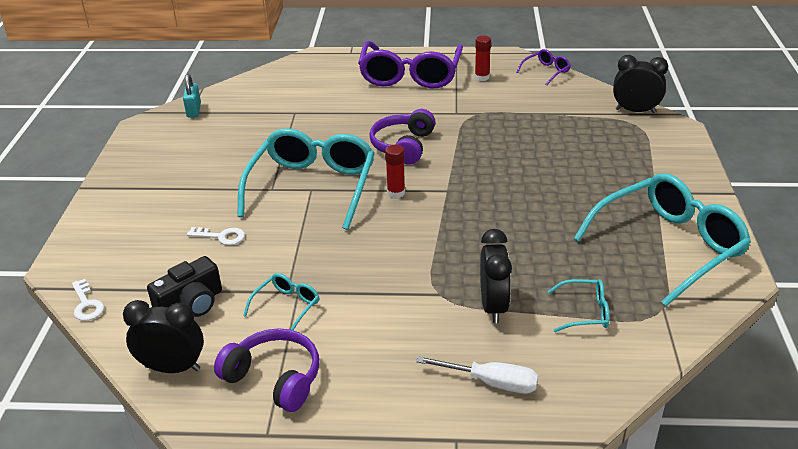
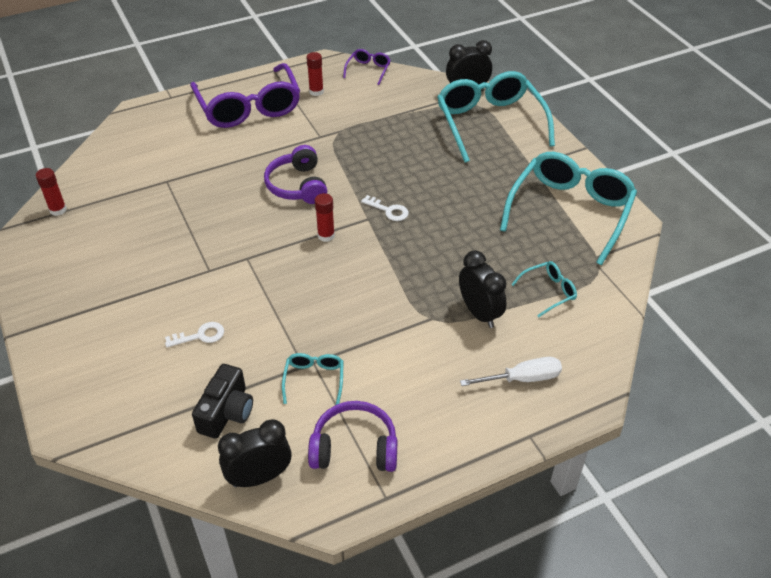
camera: 30 degrees left, 10 degrees up
(86, 304) = (125, 453): white key -> white key (388, 210)
(194, 110) = (58, 210): turquoise padlock -> red glue stick
(312, 186) = (246, 255): turquoise glasses -> turquoise glasses (490, 123)

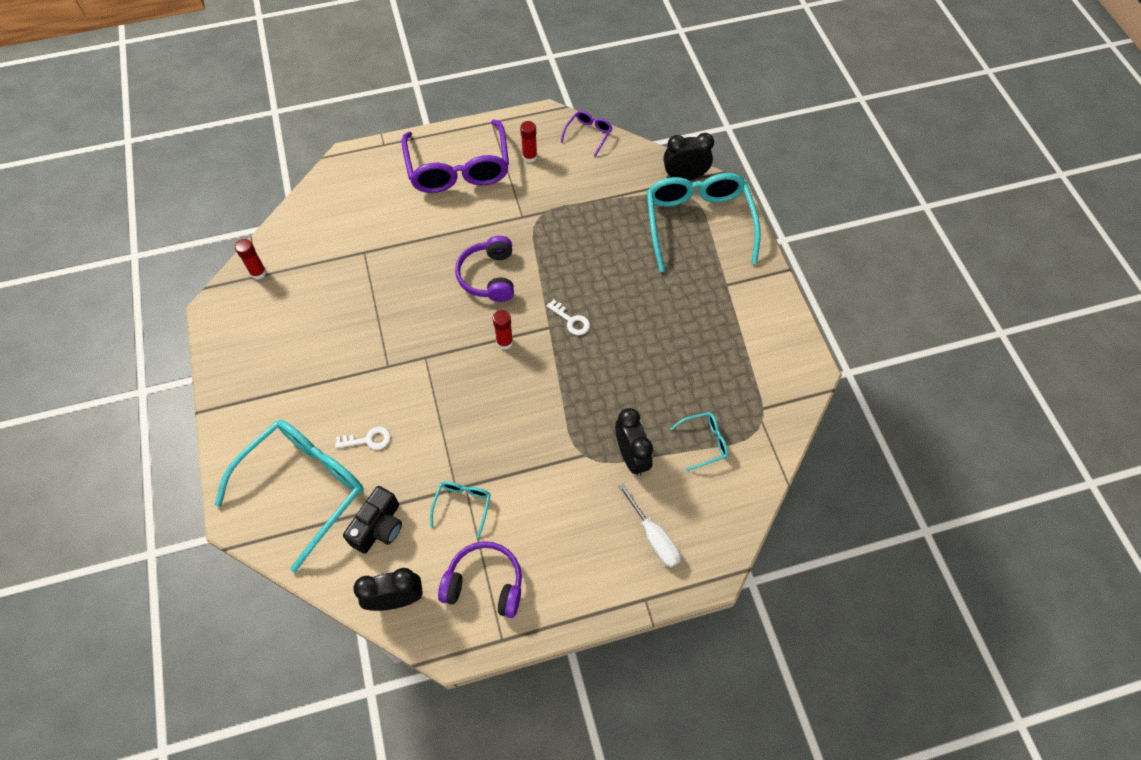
camera: 10 degrees right, 15 degrees up
(522, 379) = (653, 537): white screwdriver -> white screwdriver turned 60 degrees clockwise
(570, 211) = (751, 349): turquoise glasses -> turquoise glasses (304, 487)

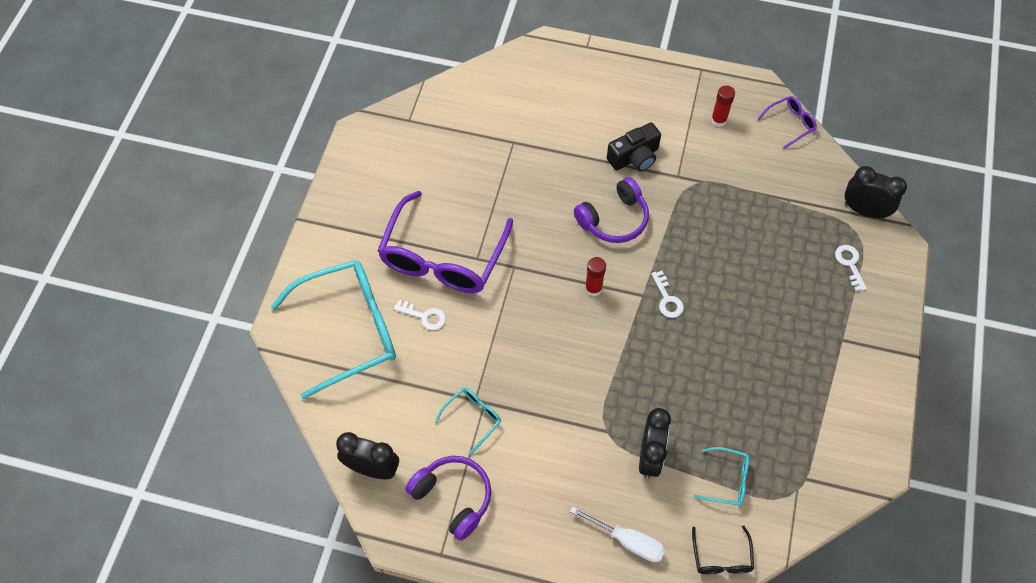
camera: 30 degrees right, 0 degrees up
(258, 273) = (412, 118): red glue stick -> none
(379, 527) = (392, 398): black camera -> black camera (634, 157)
(458, 169) = (643, 102): purple glasses -> purple glasses (443, 257)
(489, 276) = (614, 219): purple headphones -> purple headphones turned 150 degrees counterclockwise
(653, 537) = (627, 541): white screwdriver -> white screwdriver turned 60 degrees counterclockwise
(698, 223) = (850, 264): turquoise glasses -> white key
(736, 508) = (721, 558): none -> black glasses

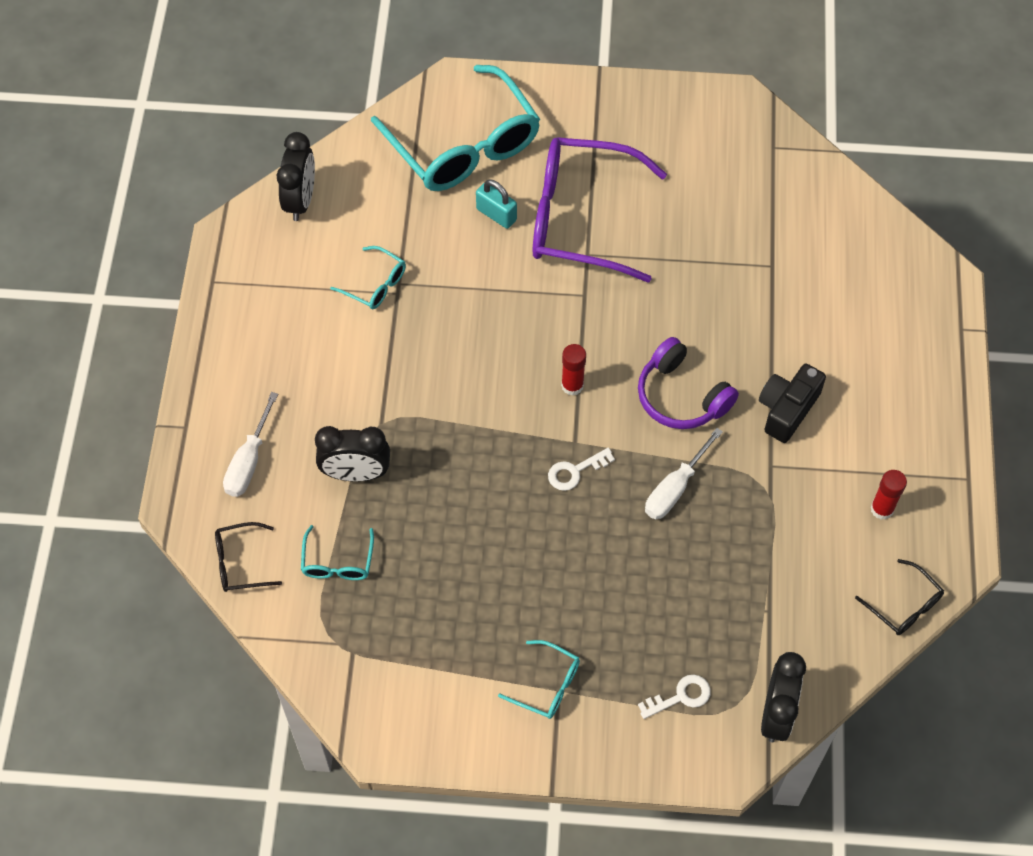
camera: 80 degrees right, 0 degrees up
(424, 316) = (496, 214): white key -> turquoise padlock
(453, 498) = (277, 282): purple headphones -> none
(634, 157) = (787, 409): black camera -> black camera turned 75 degrees clockwise
(688, 237) = (675, 488): none -> white screwdriver
(790, 124) = (904, 606): purple glasses -> black glasses
(838, 346) = (547, 685): none -> turquoise glasses

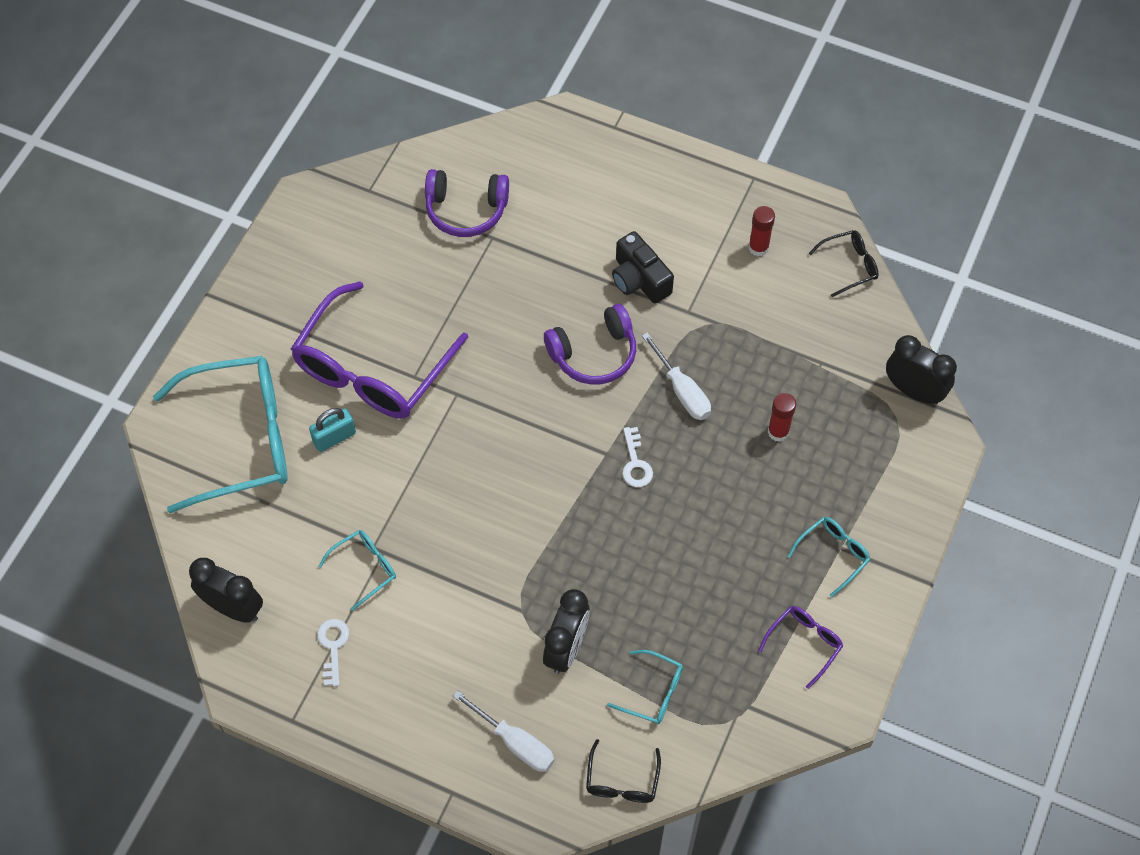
camera: 70 degrees left, 0 degrees up
(438, 685) = (804, 643): none -> purple glasses
(572, 385) = (547, 436): red glue stick -> red glue stick (778, 432)
(680, 696) = (876, 455): white key -> white key (333, 646)
(792, 233) = (466, 210): none -> purple headphones

